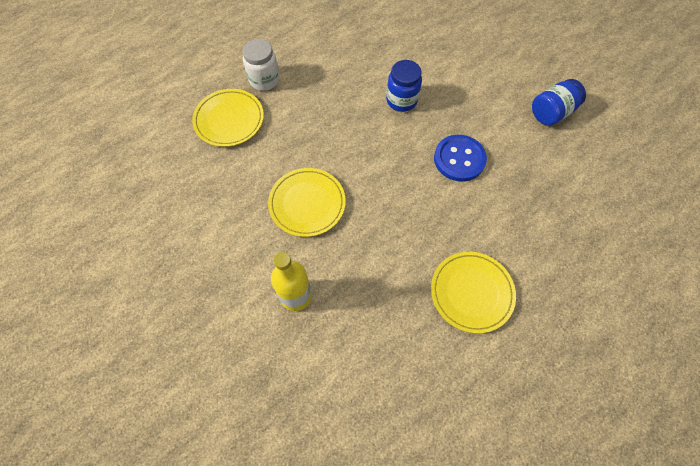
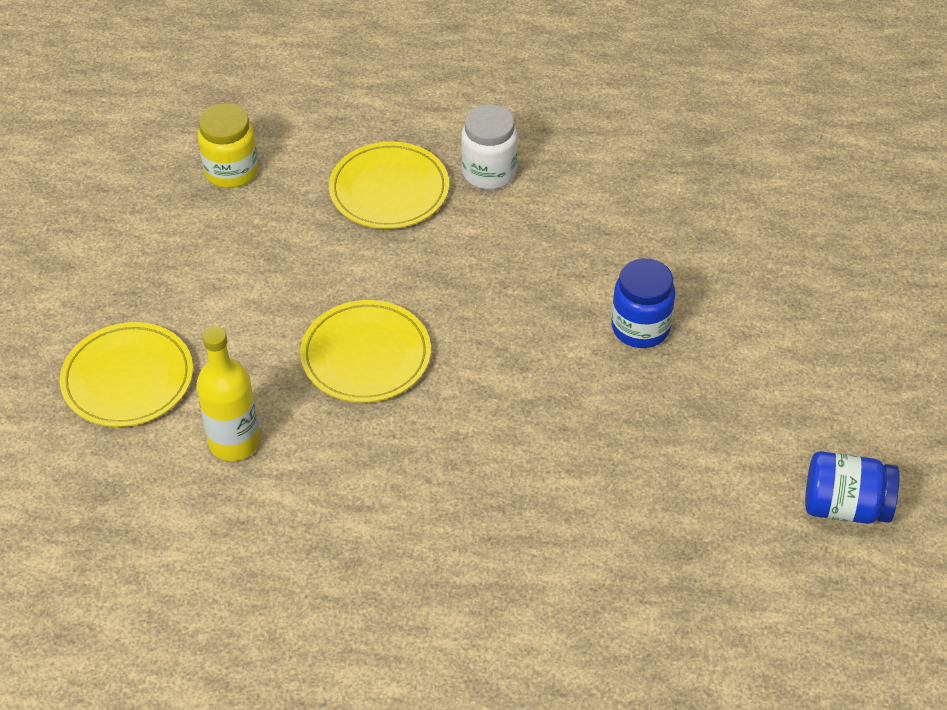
camera: 45 degrees right, 15 degrees down
(141, 167) = (231, 171): none -> yellow jar
(459, 159) = (625, 458): blue button -> none
(471, 292) = (438, 614): yellow plate -> yellow plate (128, 379)

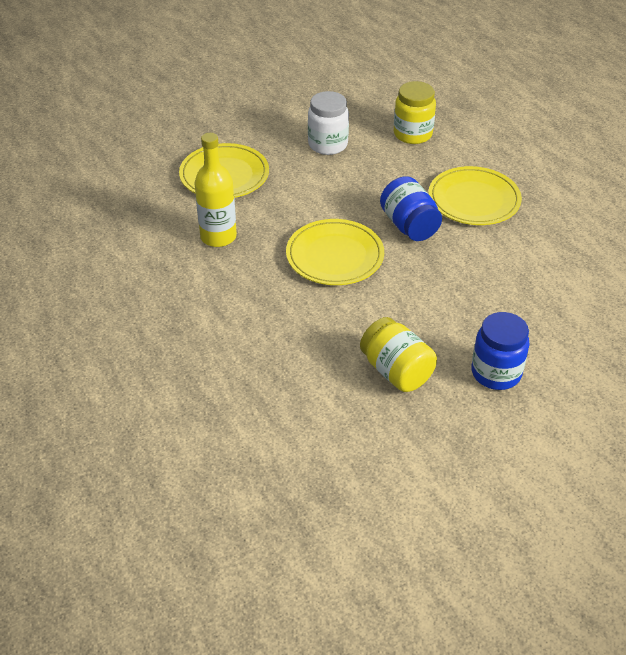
camera: 55 degrees right, 5 degrees down
(489, 172) = (541, 234): white jar -> white jar (328, 144)
(575, 403) = (396, 371): none -> yellow jar
(845, 506) = (454, 578): blue jar -> blue jar (409, 225)

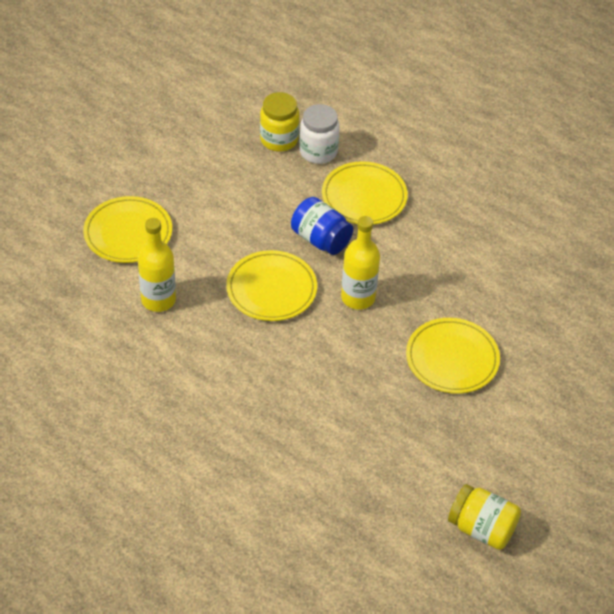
camera: 25 degrees left, 5 degrees up
(328, 144) = (207, 172): white jar -> white jar (318, 152)
(396, 371) = (374, 382): yellow jar -> yellow jar (481, 528)
(420, 287) = (358, 297): none -> yellow bottle
(496, 373) = (452, 359): blue jar -> yellow plate

